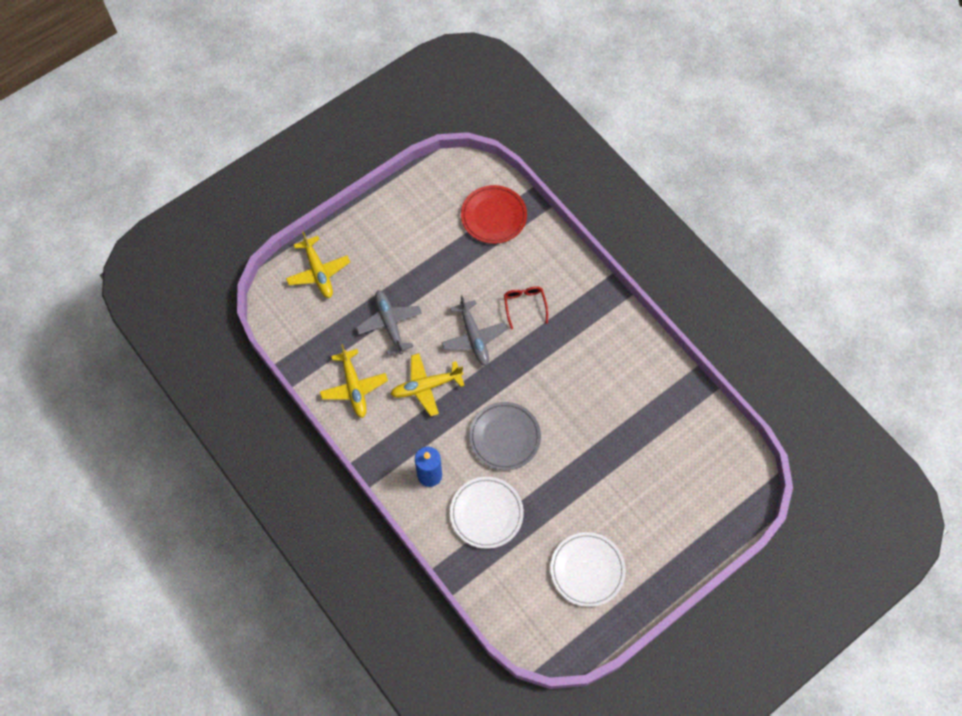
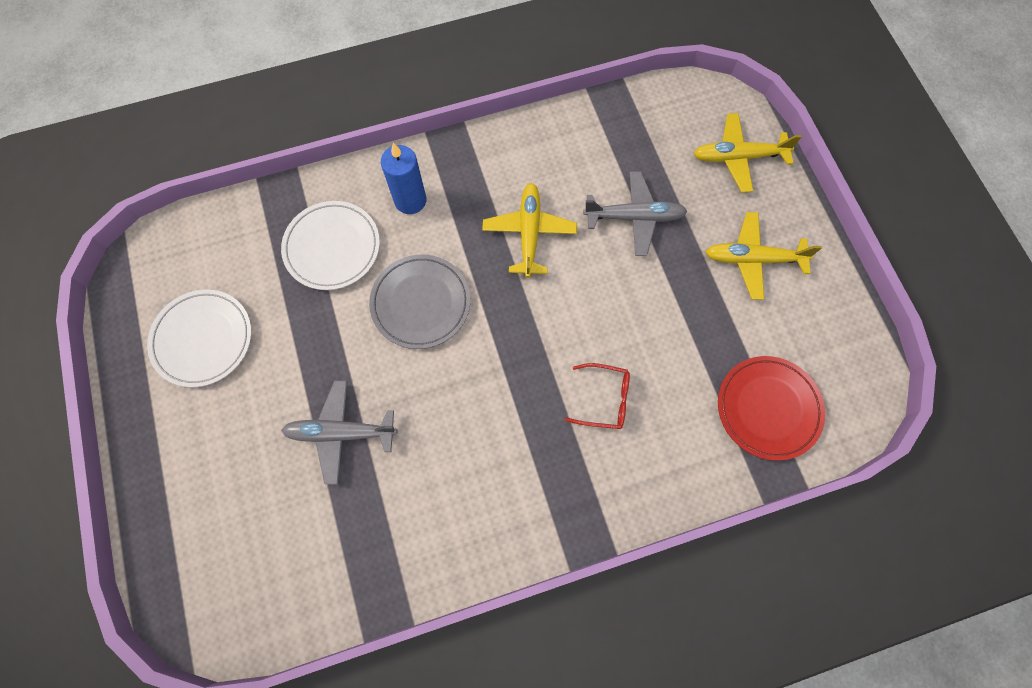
camera: 110 degrees right, 5 degrees up
(354, 387) = (560, 152): yellow plane -> yellow plane (753, 259)
(474, 337) = (579, 314): grey plane -> grey plane (341, 433)

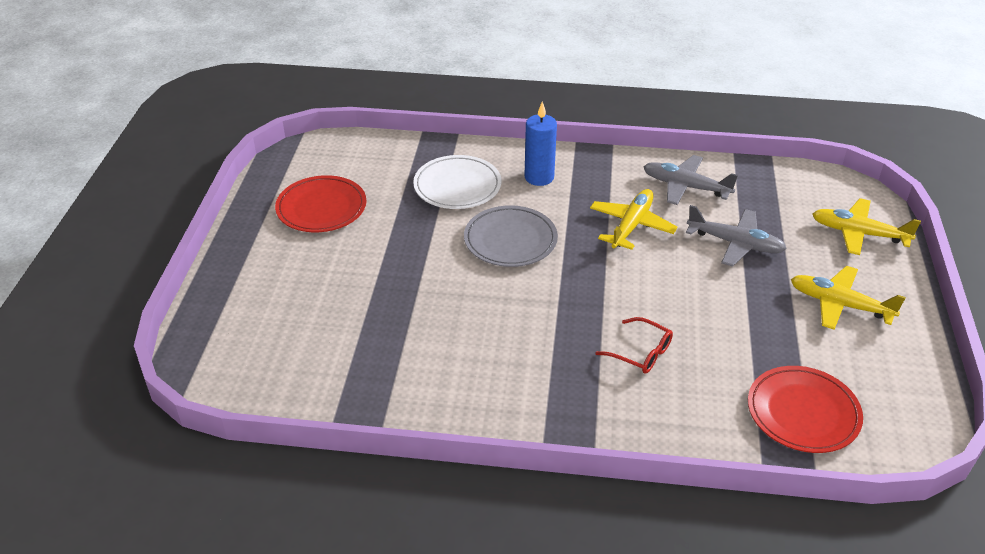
camera: 25 degrees right, 30 degrees down
(203, 339) = (321, 208): white plate -> red plate
(341, 433) = (394, 298): grey plane -> grey plane (686, 187)

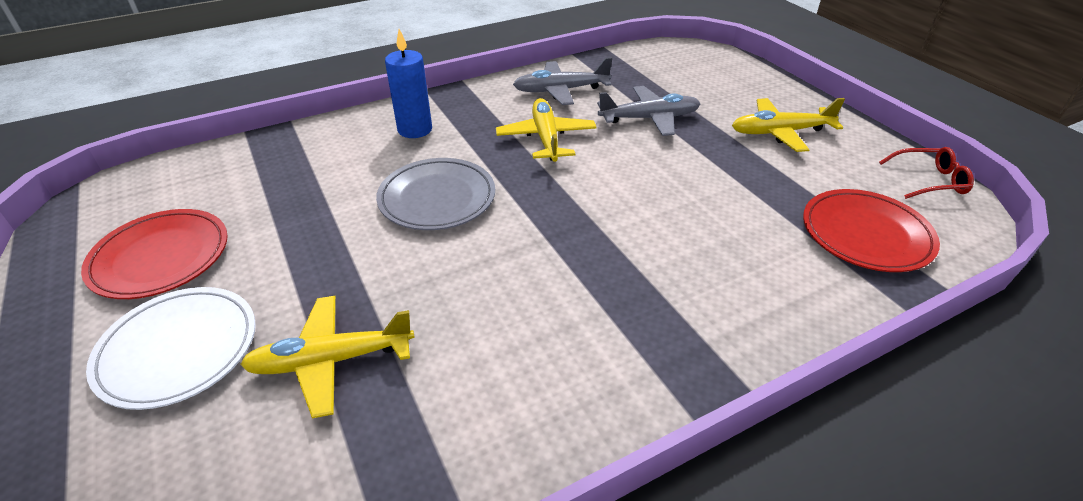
camera: 35 degrees left, 0 degrees up
(457, 186) = (330, 169): white plate -> white plate (178, 350)
(640, 352) = (675, 250): red glasses -> red glasses (928, 181)
(859, 233) = (729, 77): yellow plane -> yellow plane (332, 361)

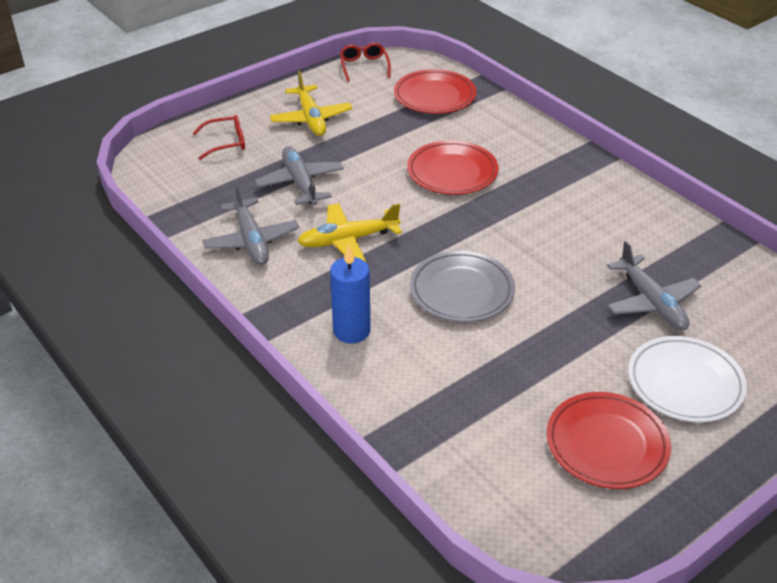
camera: 100 degrees left, 0 degrees up
(332, 361) = (651, 302): yellow plane -> grey plane
(665, 223) = (452, 172): none -> red plate
(723, 83) = (225, 143): none -> red glasses

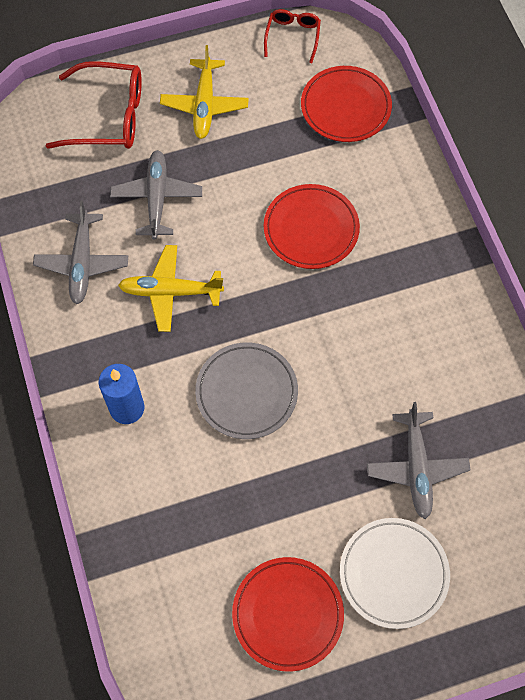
camera: 20 degrees right, 25 degrees up
(225, 143) = (107, 116): red glasses -> red glasses, size x1.76

